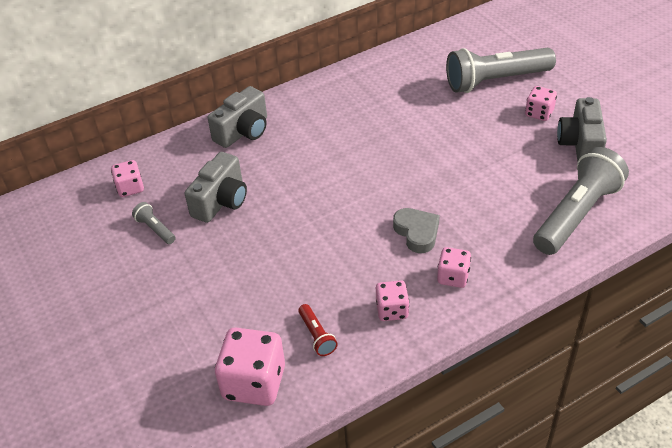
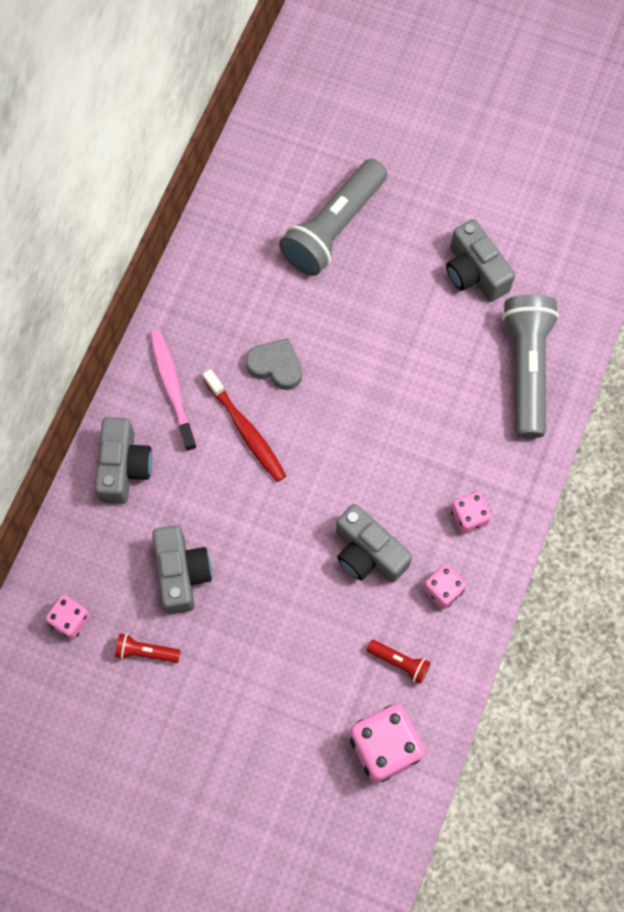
camera: 40 degrees left, 25 degrees up
(155, 229) = (146, 651): grey flashlight -> red flashlight
(312, 109) = (172, 388): none -> pink toothbrush
(338, 151) = (246, 430): none -> red toothbrush
(356, 257) = (368, 553): none -> grey camera
(417, 232) = (401, 486): grey heart -> grey heart (276, 366)
(539, 113) = (408, 251): pink dice -> none

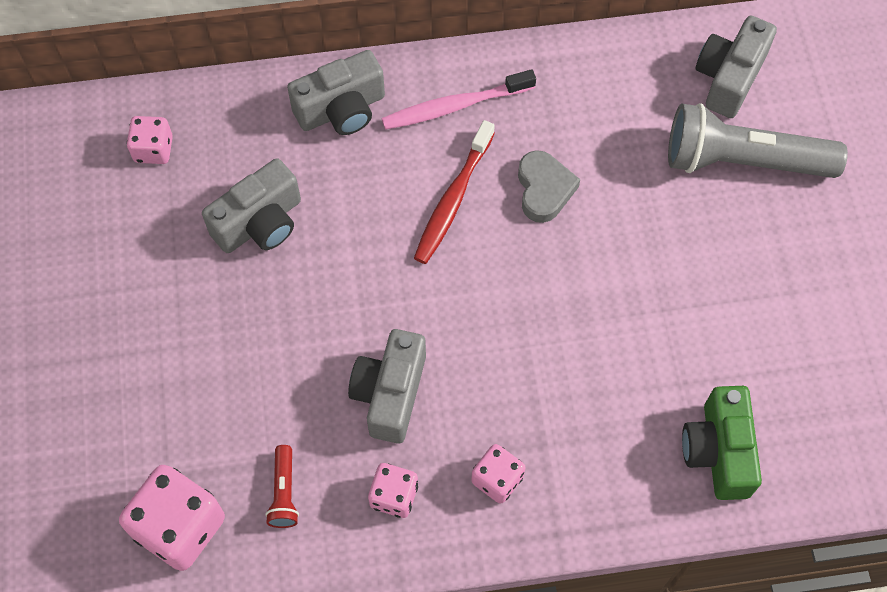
camera: 60 degrees right, 5 degrees down
(146, 651) = (158, 234): red flashlight -> none
(172, 388) = (454, 106): pink toothbrush -> pink toothbrush turned 150 degrees counterclockwise
(474, 272) = (796, 332): grey camera -> grey camera (729, 78)
(527, 369) = (718, 451): grey flashlight -> green camera

